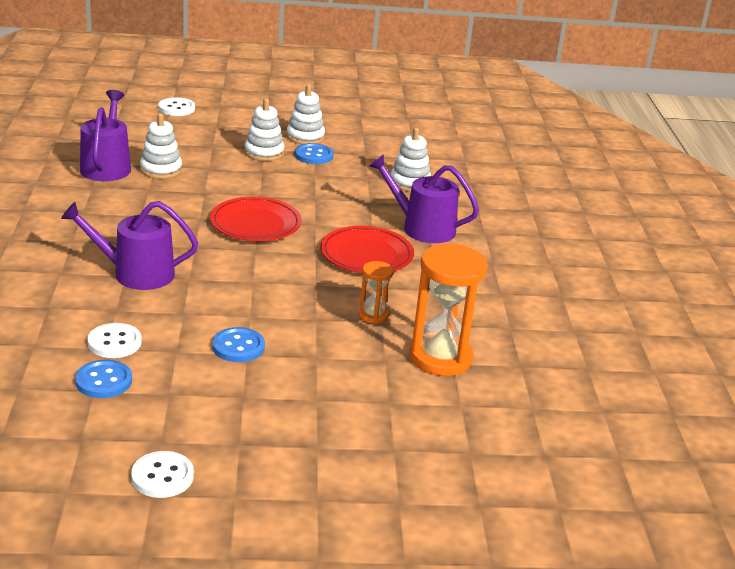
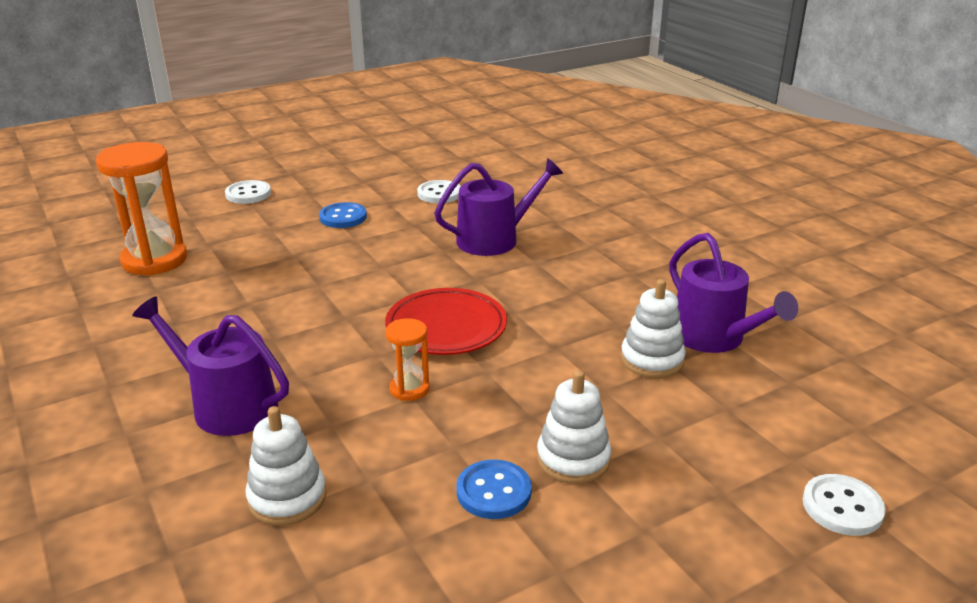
camera: 155 degrees right, 0 degrees up
(104, 381) = (416, 175): blue button -> none
(162, 476) = (323, 151): white button -> white button (248, 194)
(305, 137) = (555, 540): white stacking toy -> none
(366, 255) = (283, 336): red plate -> none
(373, 315) = (239, 275): orange hourglass -> orange hourglass (409, 389)
(422, 228) = (227, 405): purple watering can -> purple watering can turned 150 degrees counterclockwise

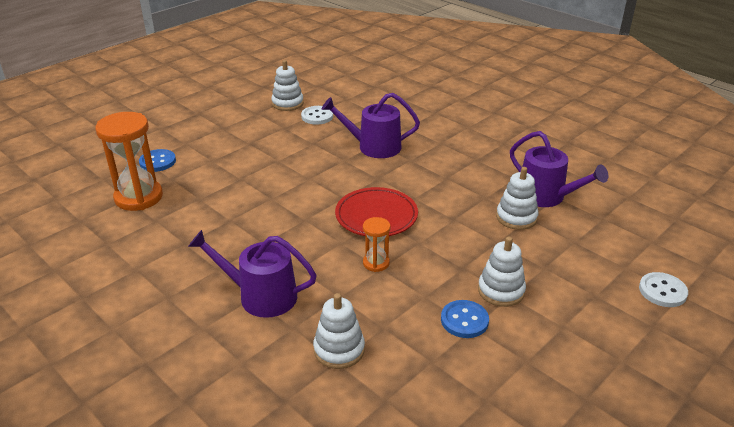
camera: 15 degrees left, 5 degrees up
(248, 194) = (176, 134): white button -> none
(343, 217) = (258, 144): blue button -> blue button (157, 162)
(410, 174) = (287, 103): none -> white stacking toy
(494, 239) = (374, 147): purple watering can -> purple watering can turned 135 degrees counterclockwise

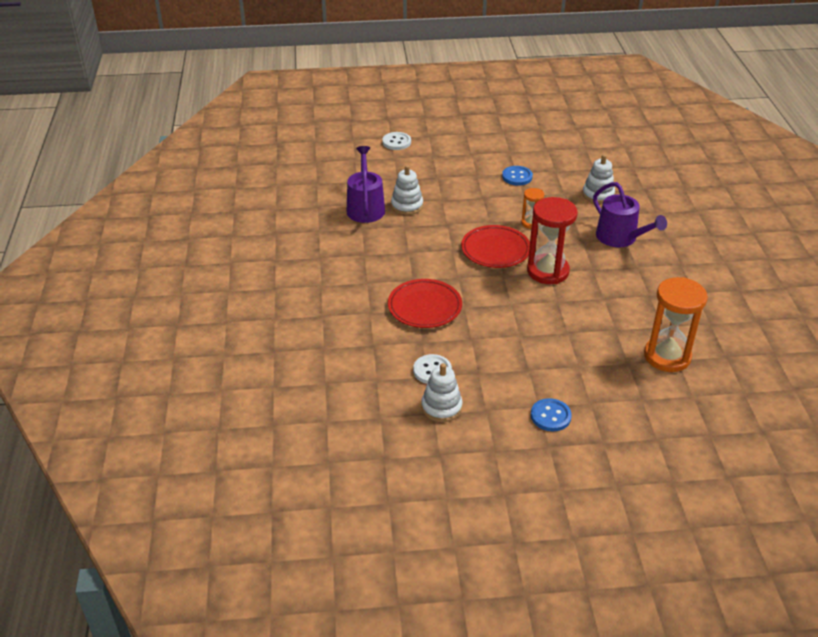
camera: 140 degrees left, 5 degrees up
(157, 162) = (631, 391): blue button -> blue button (550, 416)
(305, 220) = (547, 271): none -> red hourglass
(374, 147) = (424, 307): purple watering can -> red plate
(501, 291) = (478, 179): white stacking toy -> none

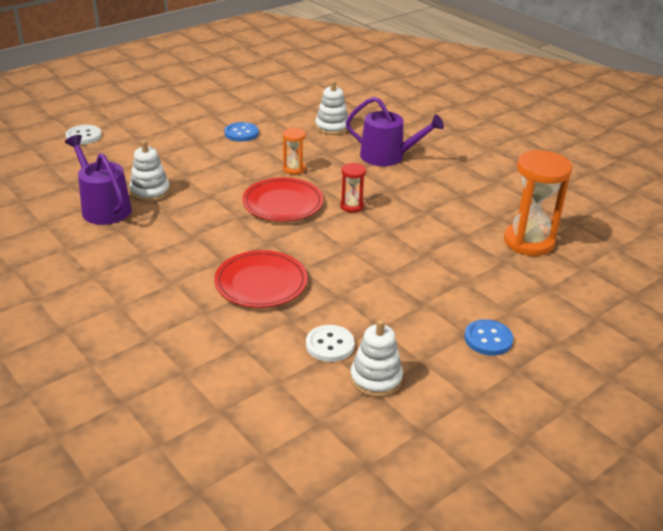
camera: 35 degrees left, 5 degrees down
(547, 271) = (352, 206): red hourglass -> red hourglass, size x0.50

